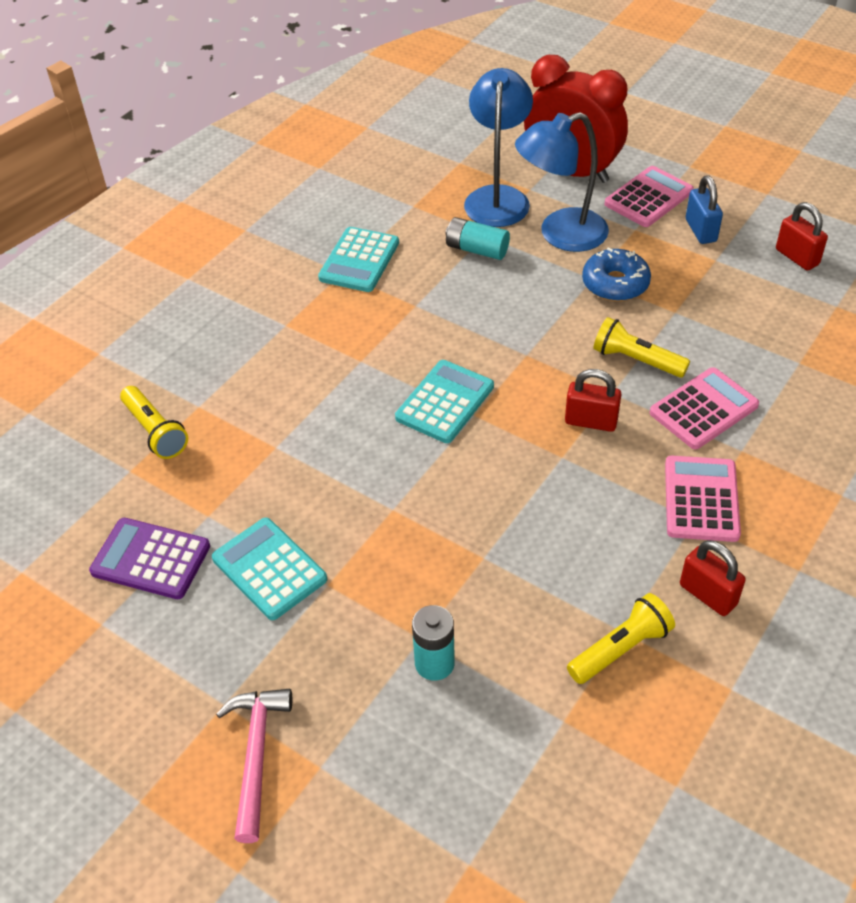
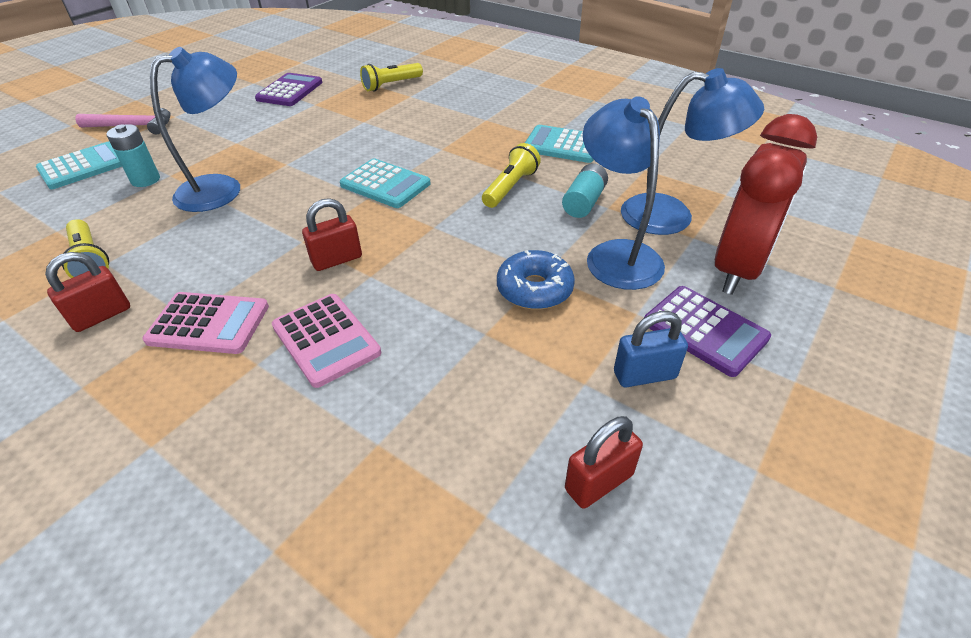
camera: 90 degrees right, 5 degrees down
(269, 569) = (260, 124): turquoise calculator -> turquoise calculator (83, 166)
(456, 563) = (222, 189): none -> blue lamp
(591, 421) = (337, 260): red padlock -> red padlock turned 45 degrees clockwise
(636, 360) = (411, 295): yellow flashlight -> yellow flashlight (510, 187)
(648, 198) = (704, 330): pink calculator -> purple calculator

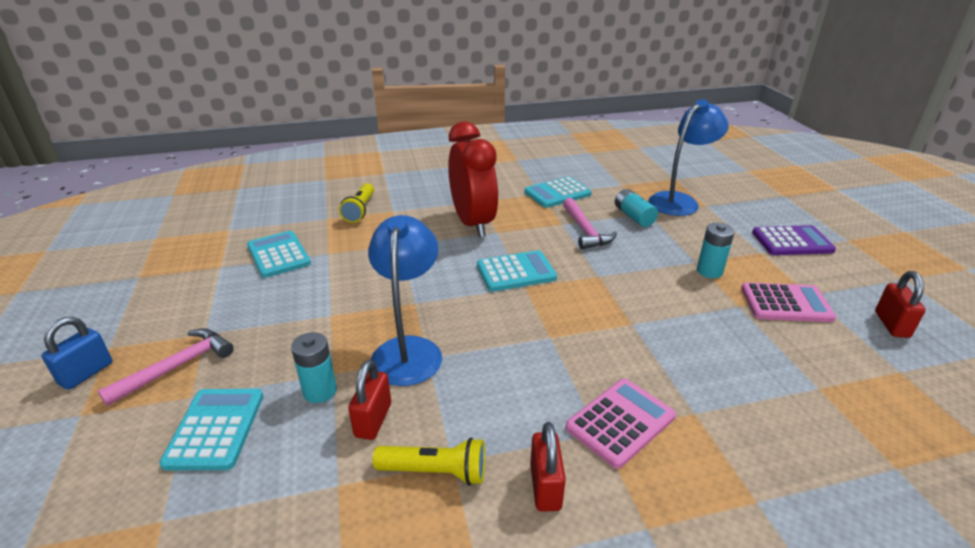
camera: 50 degrees left, 10 degrees down
(290, 91) = (278, 255): purple calculator -> turquoise calculator
(326, 340) = (693, 370): pink calculator -> pink calculator (786, 303)
(337, 260) = (596, 330): red padlock -> red padlock (373, 420)
(510, 187) = (585, 230): yellow flashlight -> pink hammer
(534, 289) = (709, 271): blue donut -> turquoise battery
(616, 254) = (700, 232): blue lamp -> none
(644, 375) = (816, 274): blue padlock -> blue padlock (86, 373)
(738, 269) = (747, 209): red clock -> red clock (473, 223)

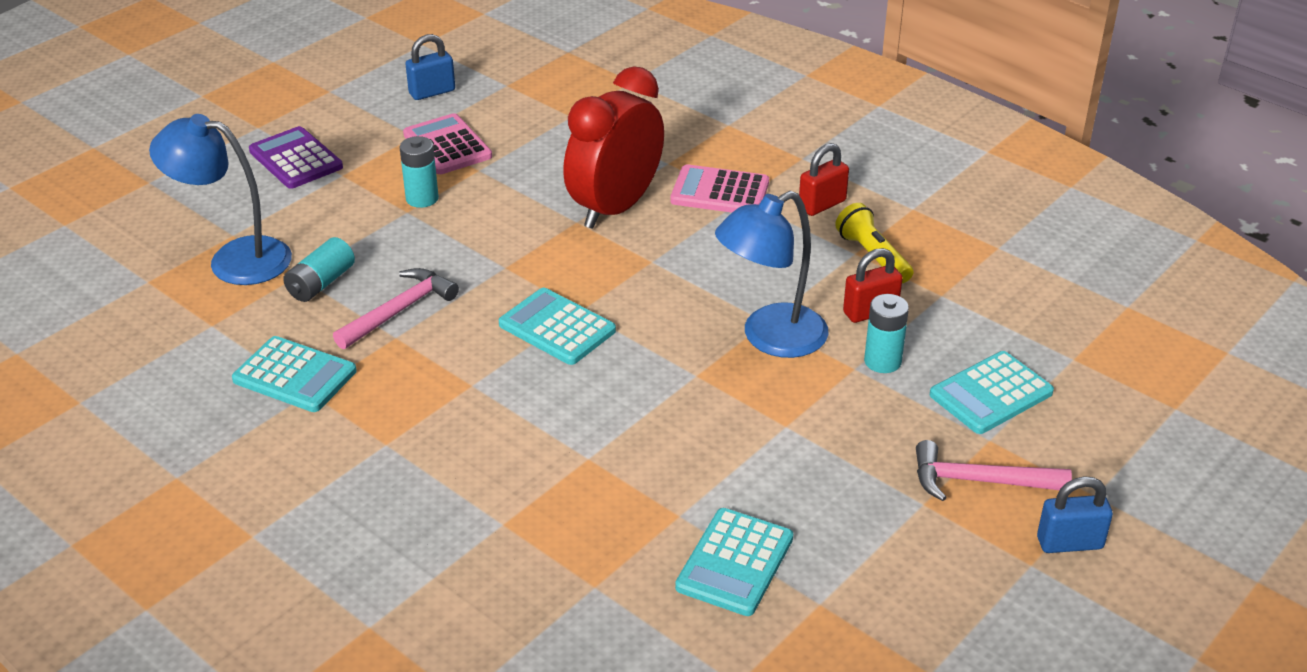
camera: 125 degrees left, 5 degrees up
(360, 210) = (535, 563): yellow flashlight -> none
(473, 223) = (467, 417): red clock -> red clock (615, 208)
(891, 324) = (432, 92): red padlock -> blue padlock

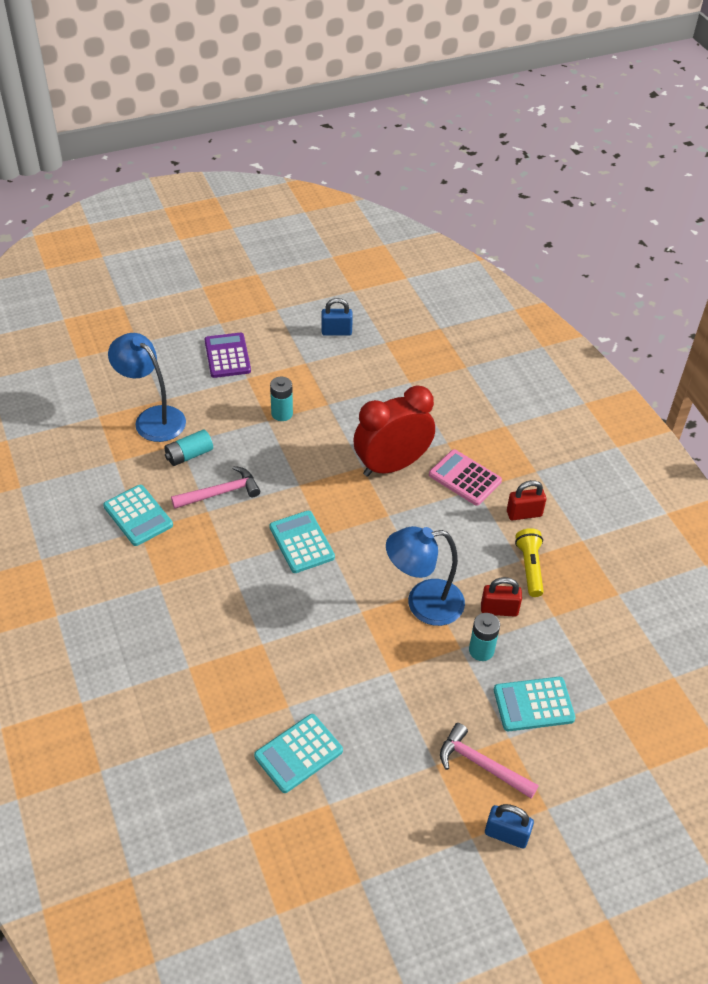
camera: 25 degrees right, 10 degrees up
(447, 146) = (320, 378): pink calculator -> none

